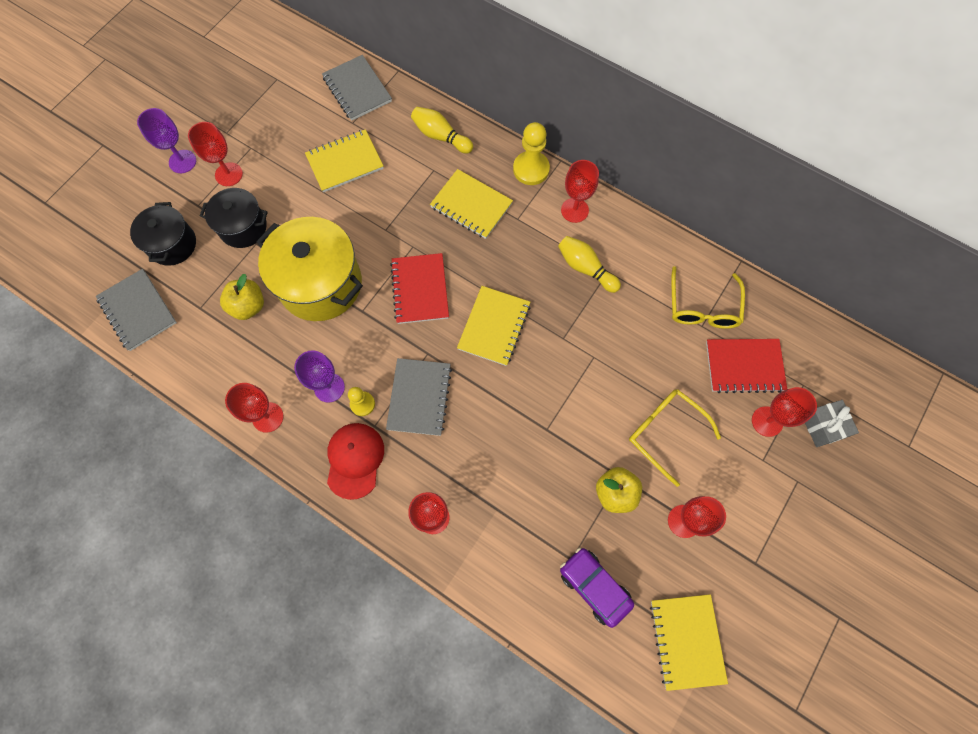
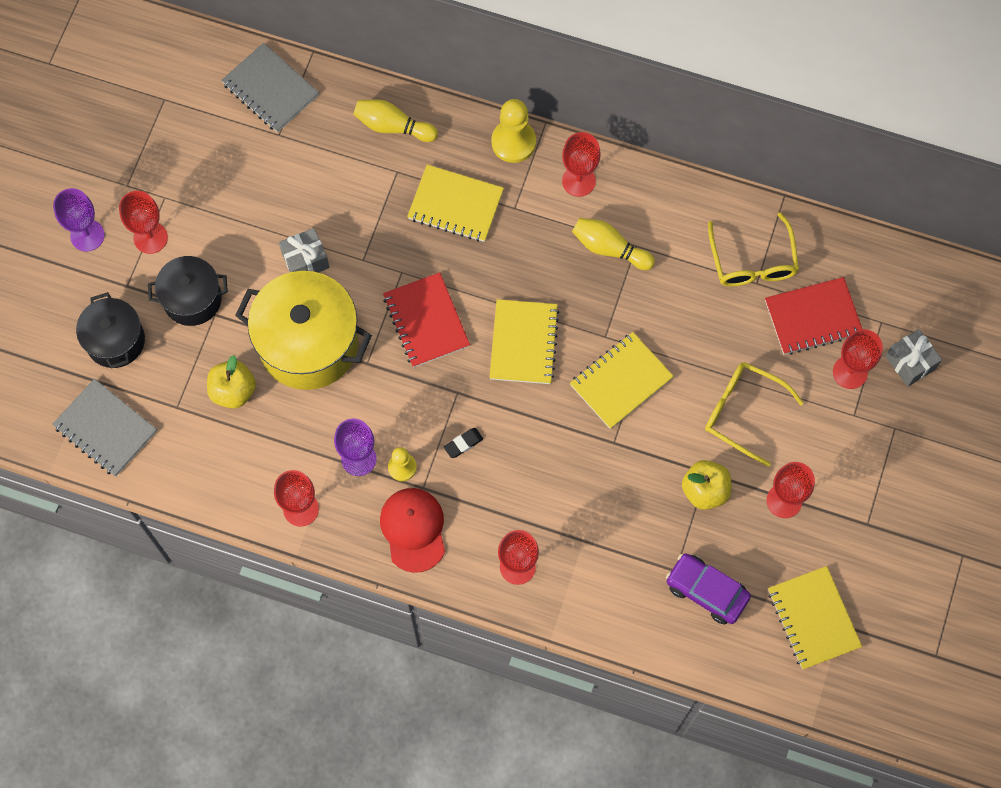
camera: 15 degrees left, 0 degrees up
(340, 219) = (305, 260): none -> grey gift
(345, 162) = (287, 188): yellow notebook -> yellow notebook (621, 381)
(419, 397) = (463, 444): grey notebook -> black eraser

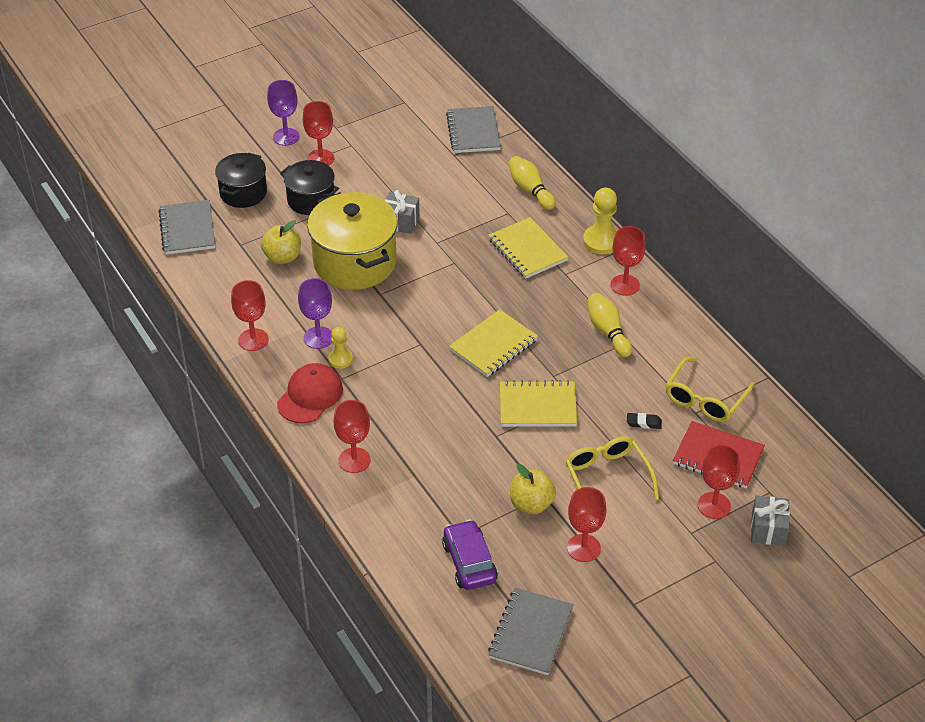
camera: 40 degrees right, 25 degrees down
(426, 321) = (442, 296): red notebook -> none
(463, 444) = (394, 372): black eraser -> black eraser (644, 423)
(813, 618) = (531, 633): yellow notebook -> grey notebook

